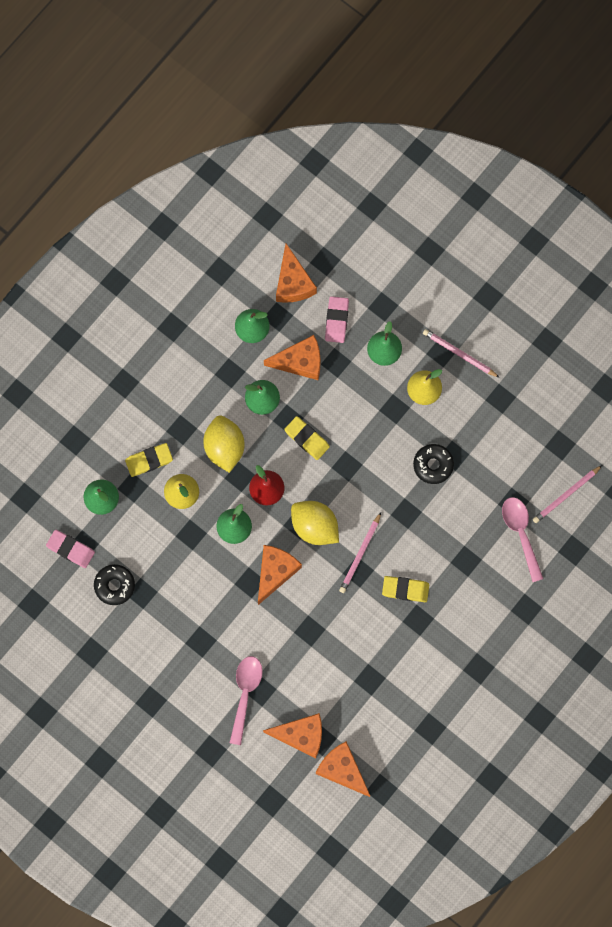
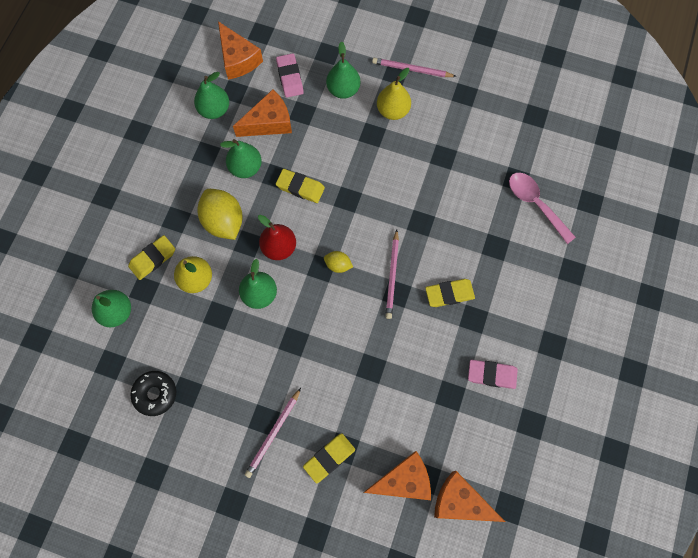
camera: 20 degrees left, 5 degrees down
(70, 549) = (98, 373): pink eraser -> pink eraser (492, 375)
(245, 694) = (329, 458): pink spoon -> yellow eraser
(275, 572) = (315, 322): orange cheese -> none
(314, 526) = (338, 265): yellow lemon -> yellow lemon, size x0.50
(433, 465) = (428, 171): black donut -> none
(566, 495) = (561, 156): pink pencil -> pink pencil (273, 434)

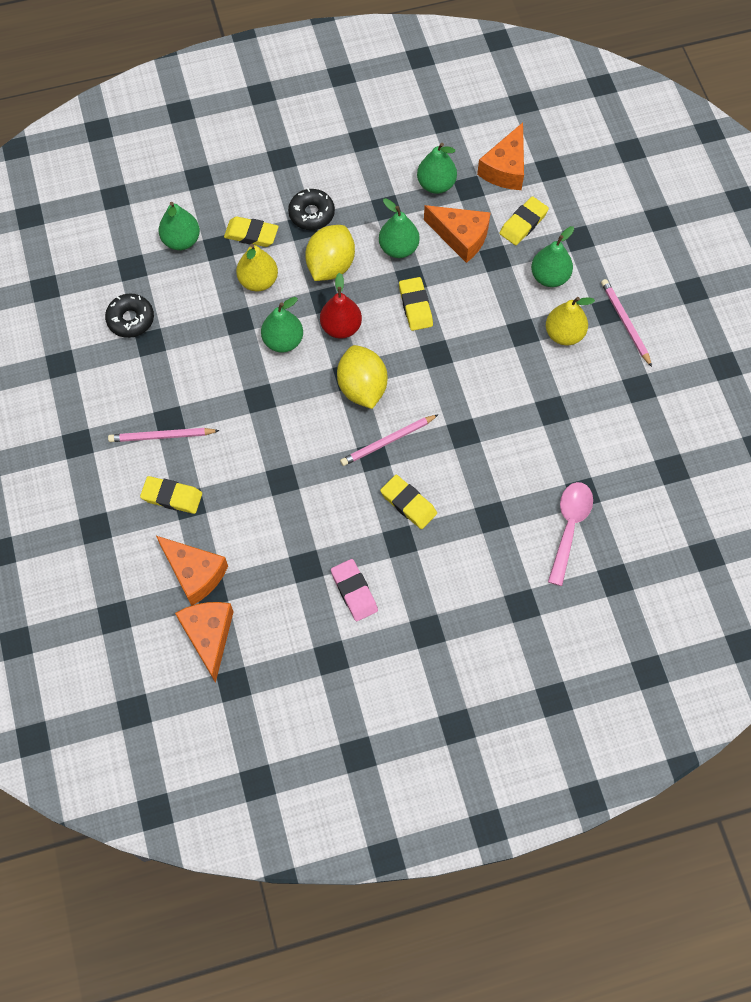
camera: 55 degrees right, 5 degrees down
(170, 206) = (311, 214): none -> black donut
(290, 77) = (523, 223): pink eraser -> yellow eraser
(338, 265) = (362, 388): yellow lemon -> yellow lemon, size x2.00

